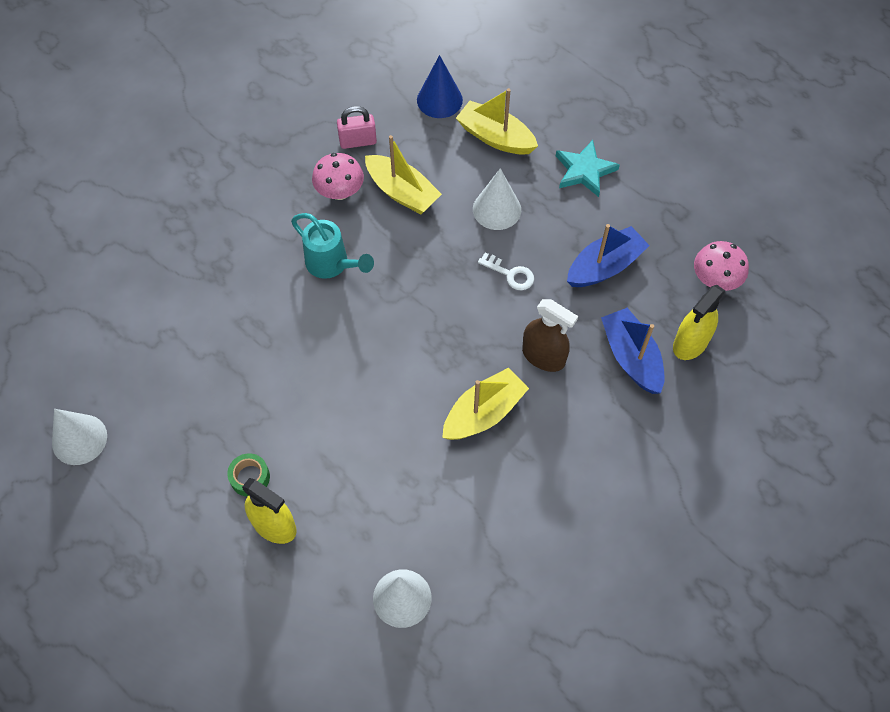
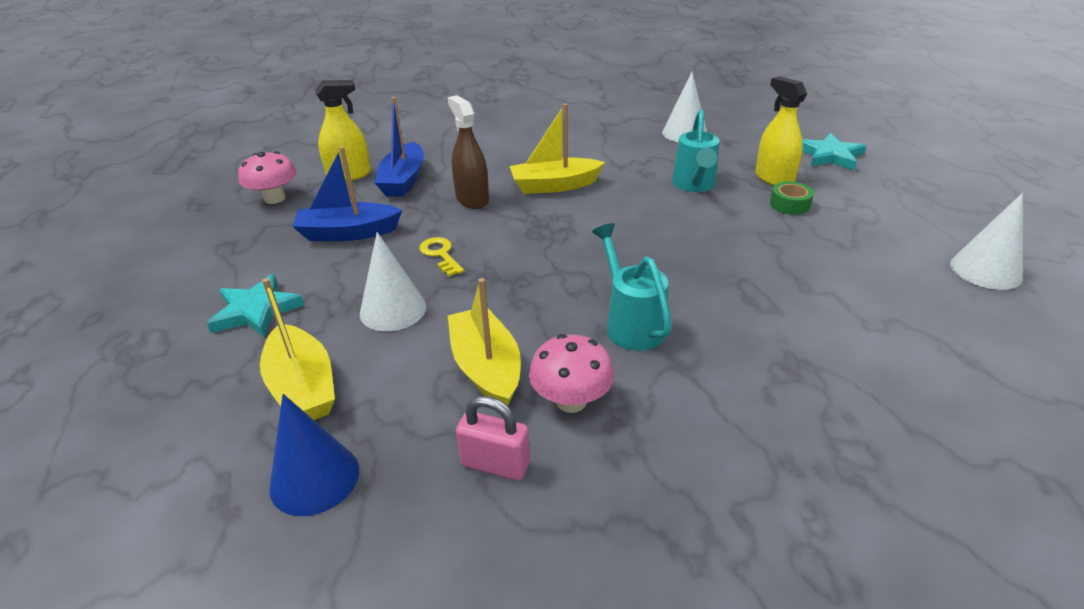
camera: 150 degrees left, 25 degrees down
(221, 611) = (830, 156): none -> turquoise star
(350, 474) = (694, 185): none -> turquoise watering can
(510, 274) = (440, 254): white key -> yellow key

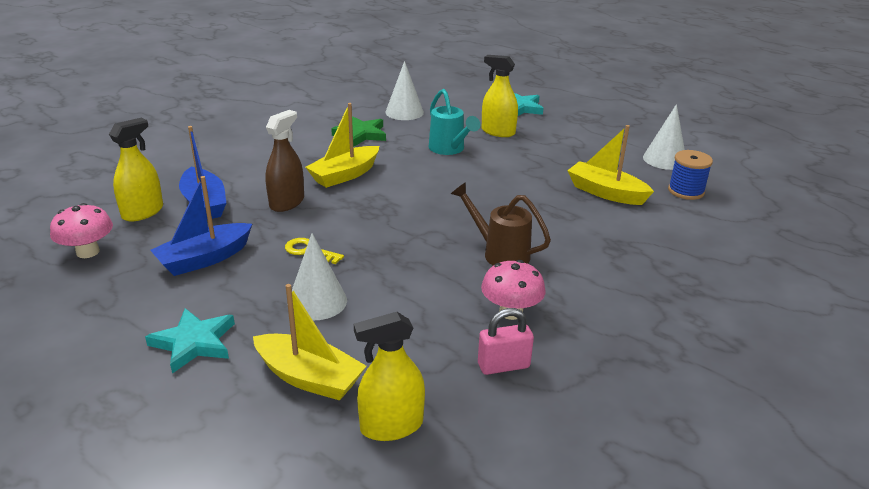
camera: 35 degrees left, 5 degrees down
(314, 478) = (391, 426): blue cone -> yellow spray bottle
(472, 199) = (287, 202): brown spray bottle -> brown spray bottle turned 90 degrees clockwise
(486, 368) = (434, 314): yellow boat -> yellow boat (606, 193)
(614, 147) = (361, 134): none -> green star
(631, 324) = (500, 253): turquoise watering can -> brown watering can
(790, 204) = (524, 147): green tape -> none
(979, 325) = (686, 191): none -> blue spool

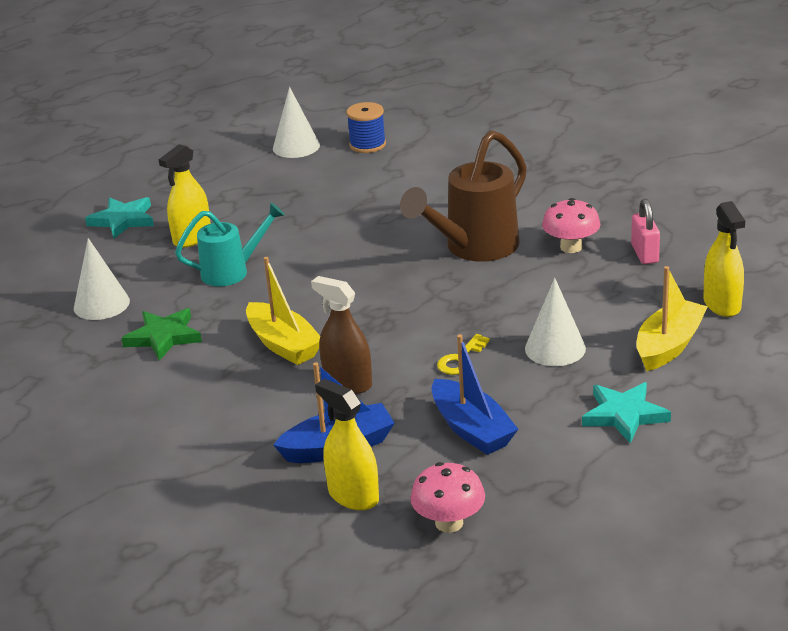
camera: 80 degrees left, 0 degrees up
(500, 253) = (474, 248): brown watering can -> brown watering can, size x1.57
(606, 193) = (363, 185): yellow boat -> none

